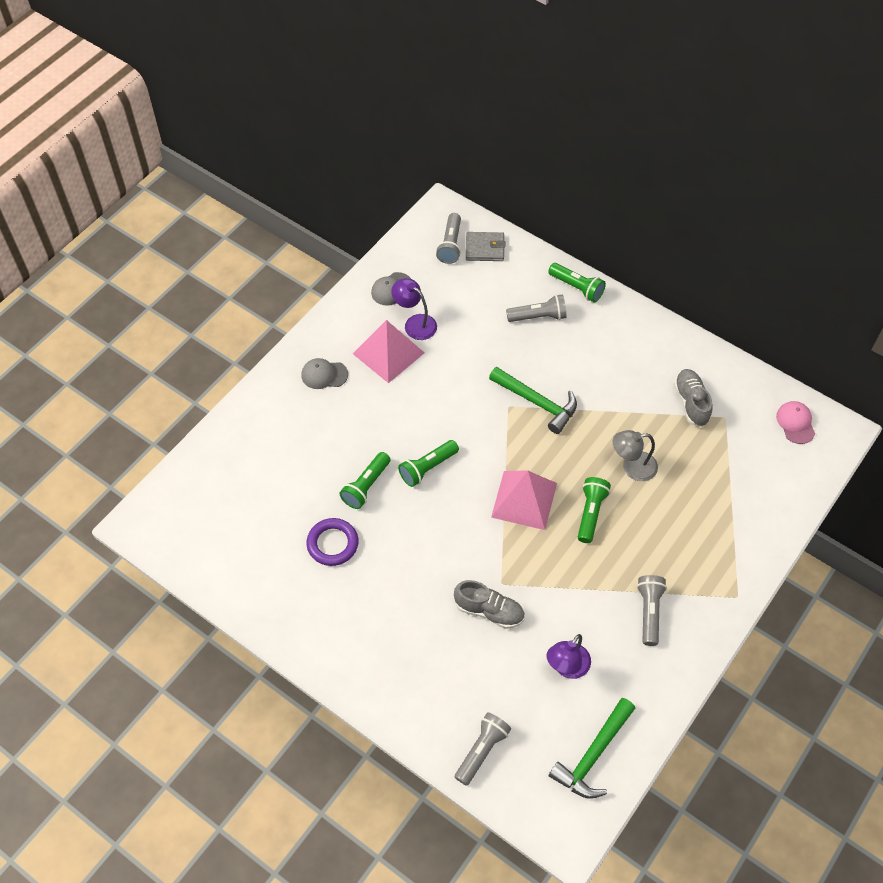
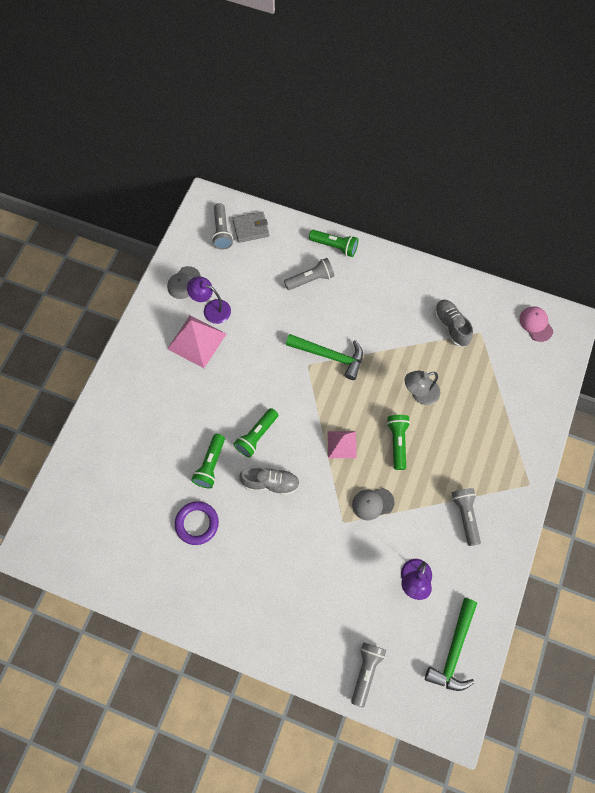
camera: 15 degrees left, 10 degrees up
(324, 375) = (148, 374): grey cap -> grey cap (372, 503)
(489, 611) = (339, 549): grey shoe -> grey shoe (270, 483)
(524, 500) = (342, 444): pink pyramid -> pink pyramid, size x0.62

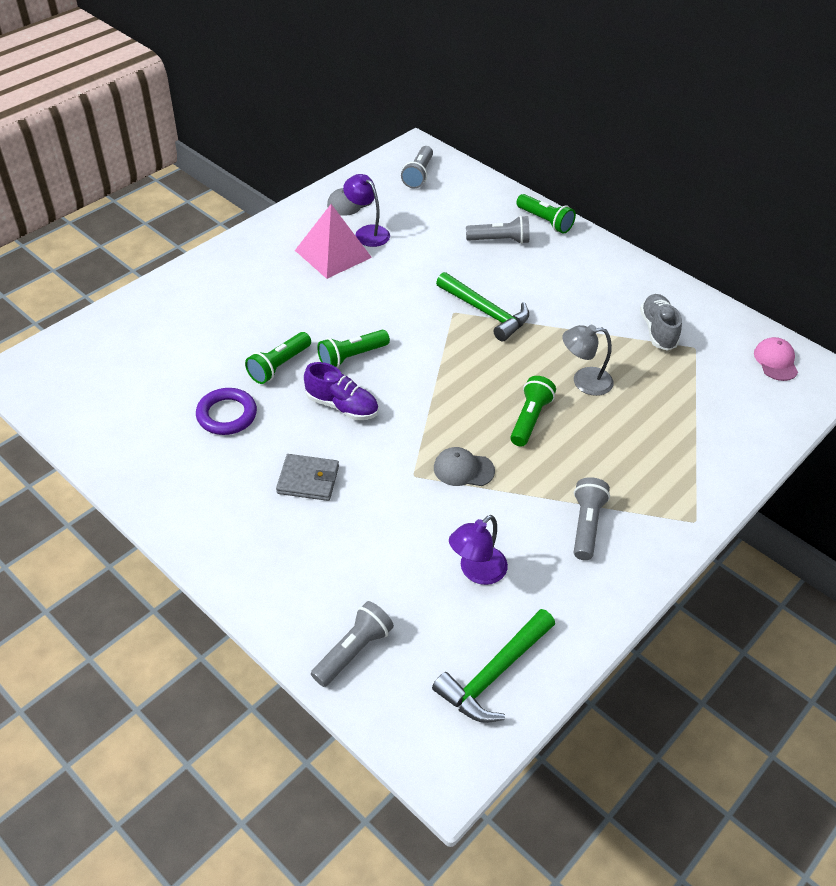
camera: 20 degrees right, 20 degrees down
(251, 228) = (453, 181): grey wallet -> grey wallet (308, 480)
(270, 483) = (342, 406): grey shoe -> purple shoe
(342, 444) = (455, 398): pink pyramid -> none

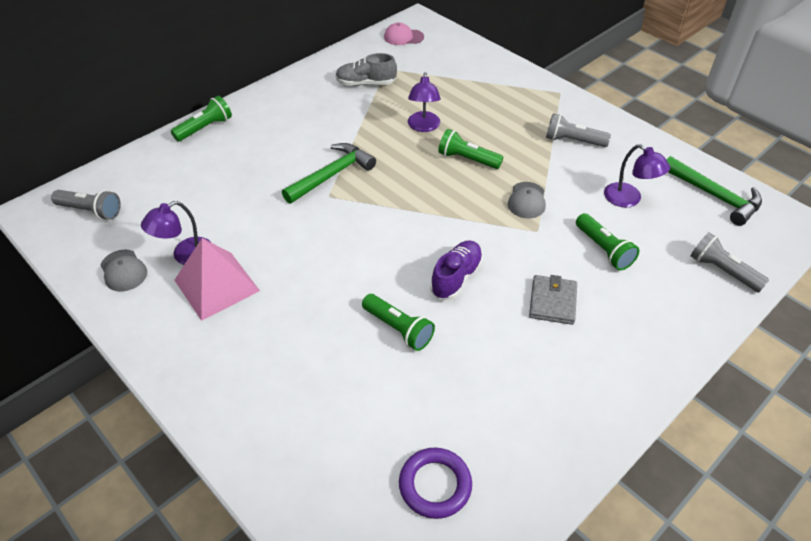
camera: 85 degrees left, 0 degrees up
(227, 415) = (472, 371): purple ring -> purple ring (435, 485)
(352, 357) = (387, 270): green flashlight -> green flashlight (603, 249)
(500, 240) = (226, 159): grey flashlight -> none
(584, 381) = (423, 127): grey lamp -> purple lamp

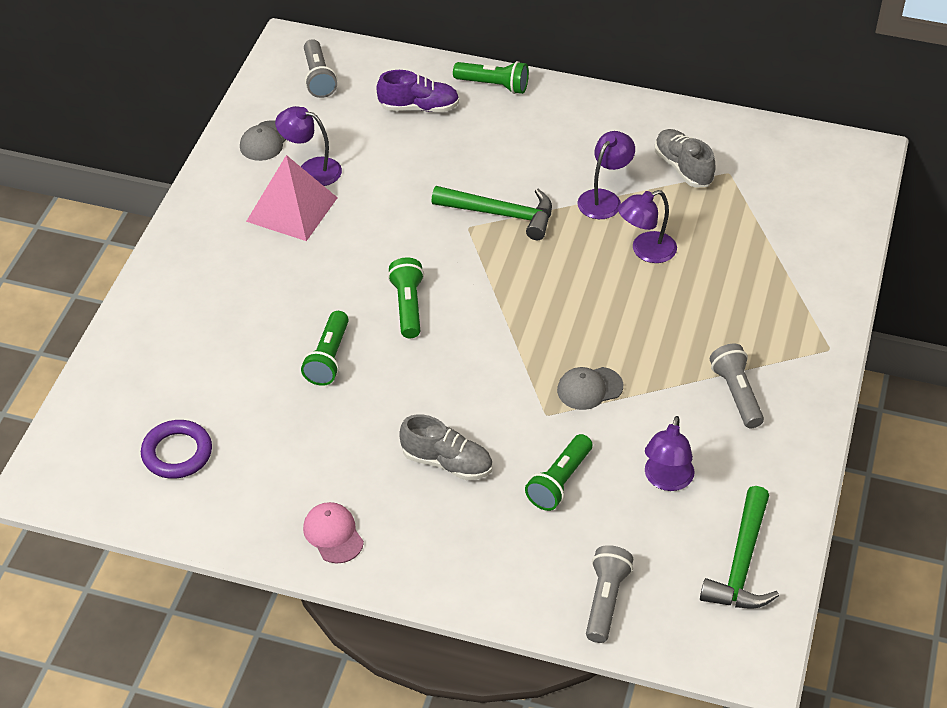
camera: 60 degrees right, 0 degrees up
(361, 124) = (604, 199): none -> purple lamp
(403, 37) = (811, 158): pink cap -> pink cap (333, 534)
(456, 277) = (425, 374): purple shoe -> purple shoe (419, 107)
(467, 159) = (619, 311): green flashlight -> green flashlight (408, 306)
(552, 302) = (447, 462): grey wallet -> grey shoe

